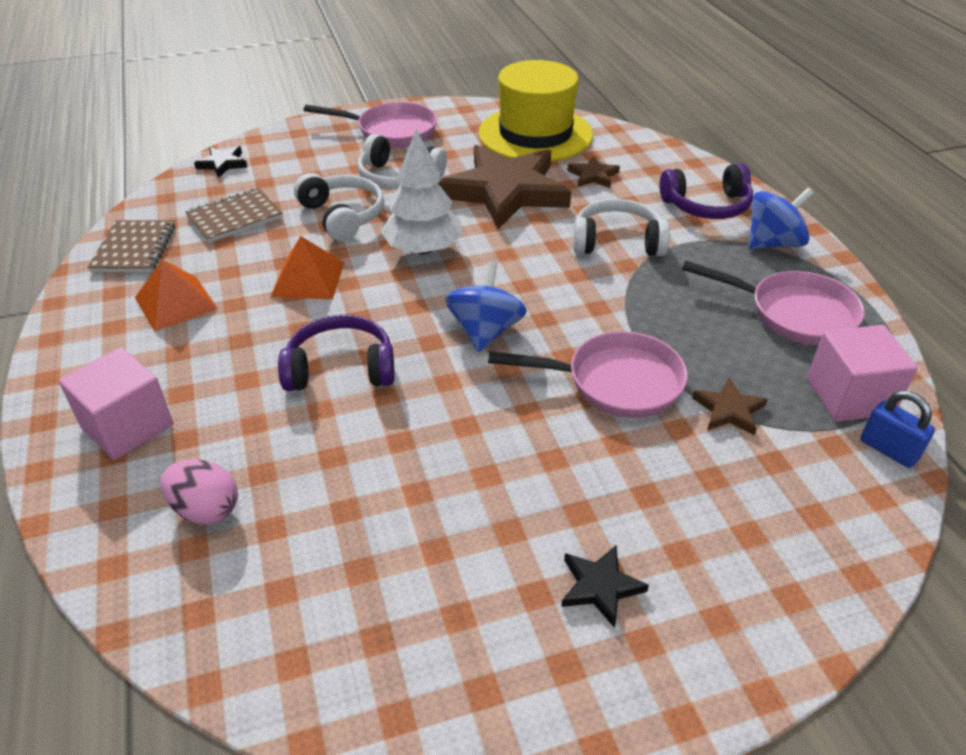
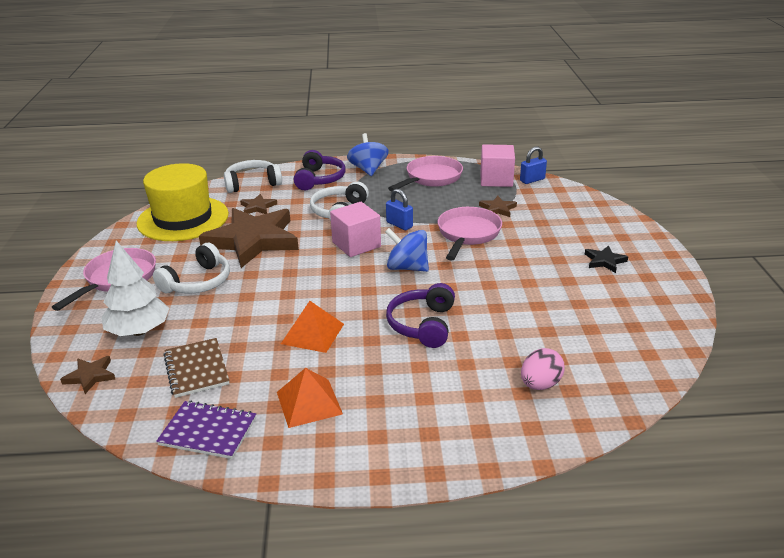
camera: 75 degrees left, 10 degrees down
(127, 426) = (453, 424): pink cube -> pink cube (356, 244)
(134, 249) = (208, 432): brown notebook -> purple notebook
(222, 164) = (90, 376): black star -> brown star
(342, 216) = (235, 312): white headphones -> white headphones (252, 183)
(423, 249) = (304, 281): white tree -> white tree (139, 331)
(609, 304) = (399, 225): none -> blue padlock

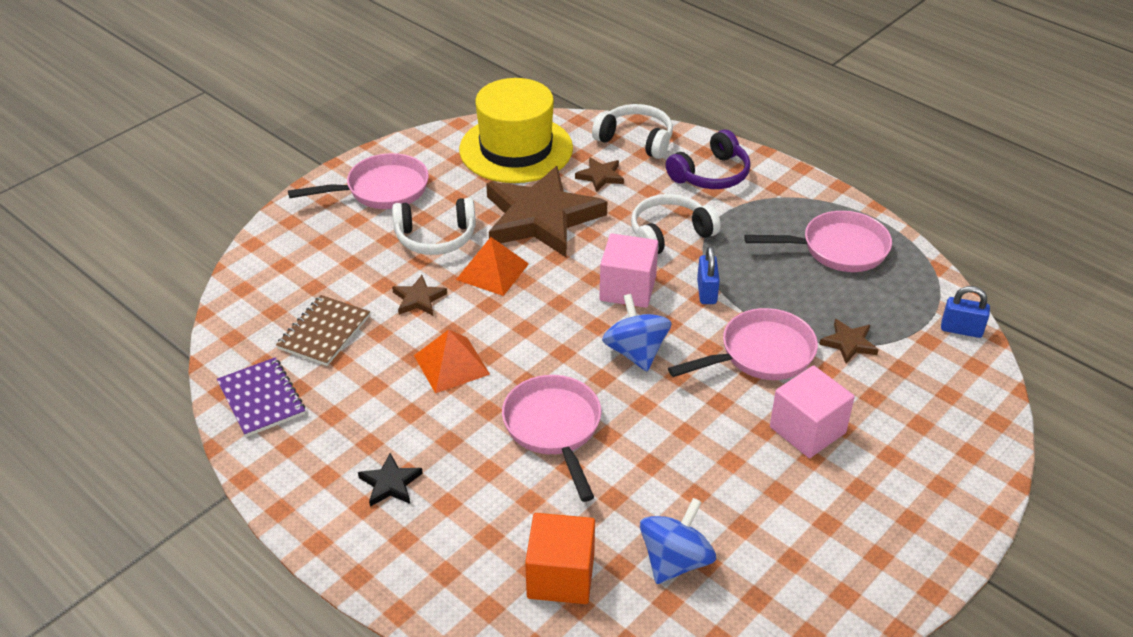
camera: 45 degrees right, 10 degrees up
(90, 376) = (251, 282): brown star -> brown star (418, 299)
(139, 331) = (331, 260): white tree -> none
(309, 403) = (358, 432): orange pyramid -> orange pyramid (492, 271)
(368, 170) = (783, 192): blue spinning top -> blue spinning top (675, 561)
(423, 325) = (554, 429): purple headphones -> pink pan
(496, 180) = (914, 300): pink cube -> pink cube (807, 430)
(540, 384) = (560, 576): pink egg -> orange cube
(604, 261) = (860, 499): black star -> black star (390, 483)

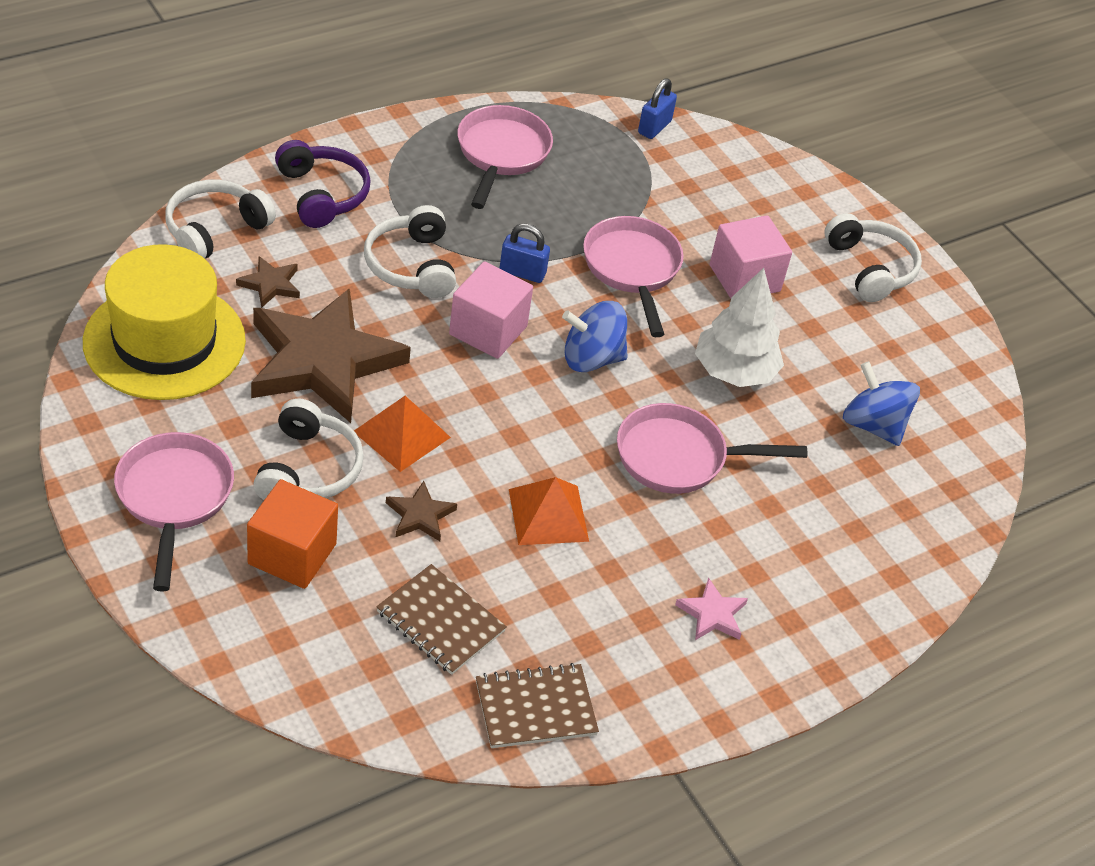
camera: 80 degrees left, 5 degrees up
(261, 399) = (535, 708): purple notebook -> brown notebook
(390, 483) = (712, 614): black star -> pink star
(560, 576) = (870, 511): orange cube -> orange cube (292, 554)
(680, 445) = (734, 372): none -> white tree
(849, 343) = (642, 205): brown star -> none
(898, 523) = (870, 268): none -> white headphones

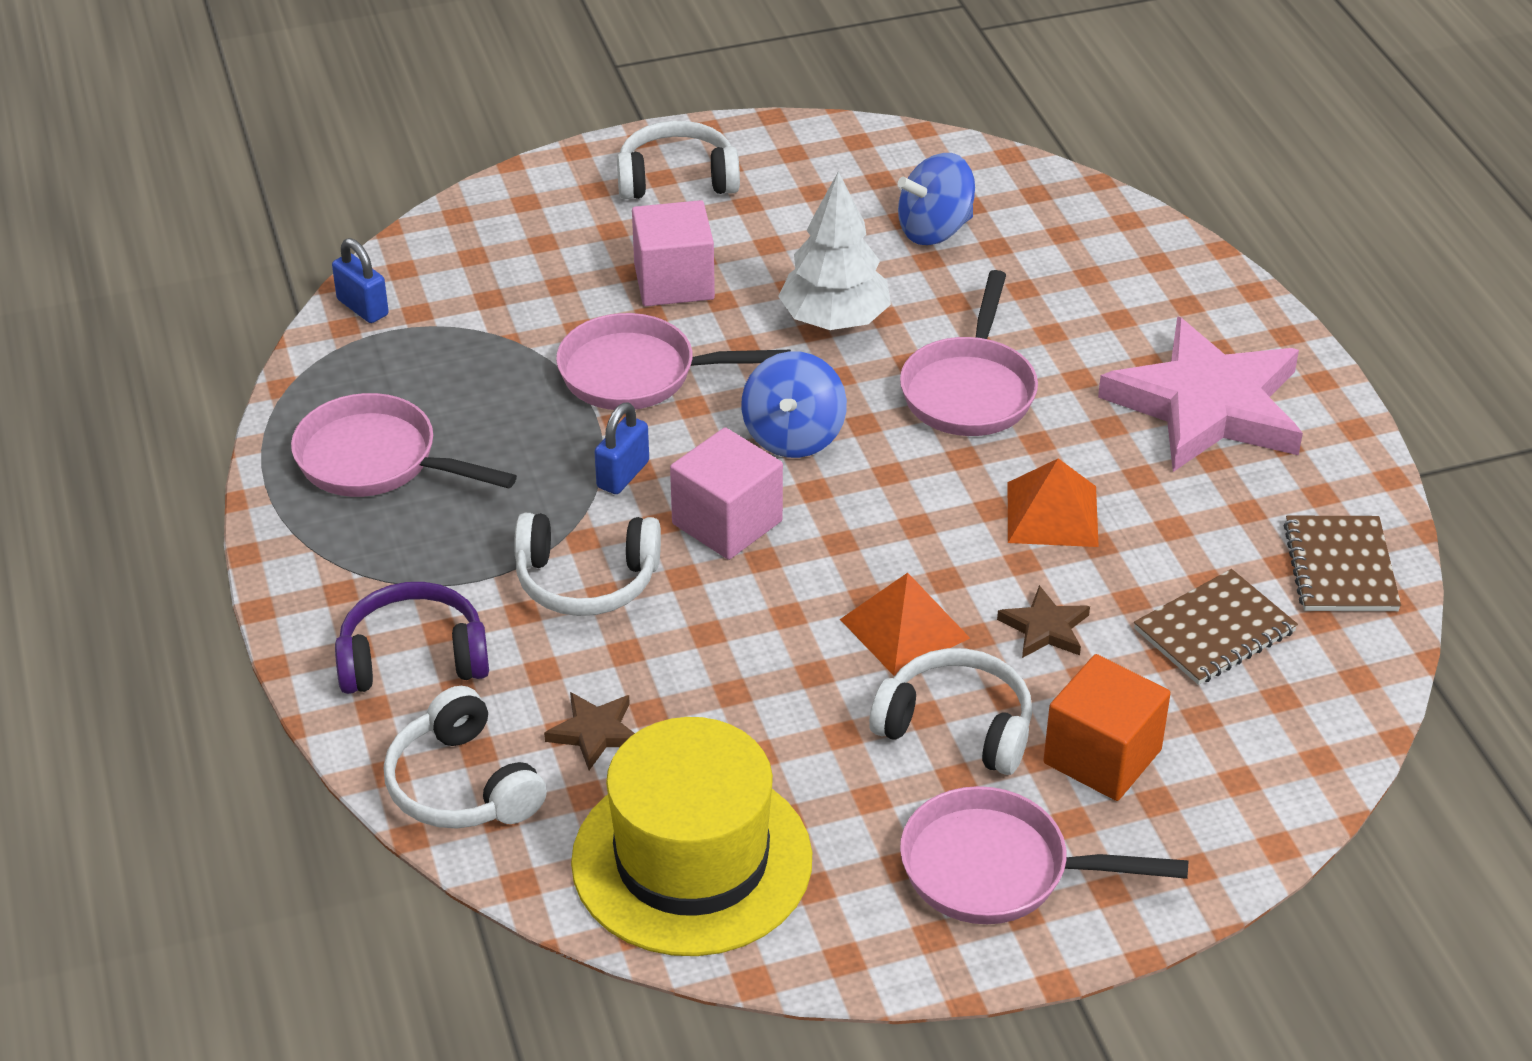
camera: 70 degrees left, 5 degrees down
(323, 361) = (759, 691): brown star -> none
(712, 614) = (1207, 406): pink star -> pink star, size x2.45

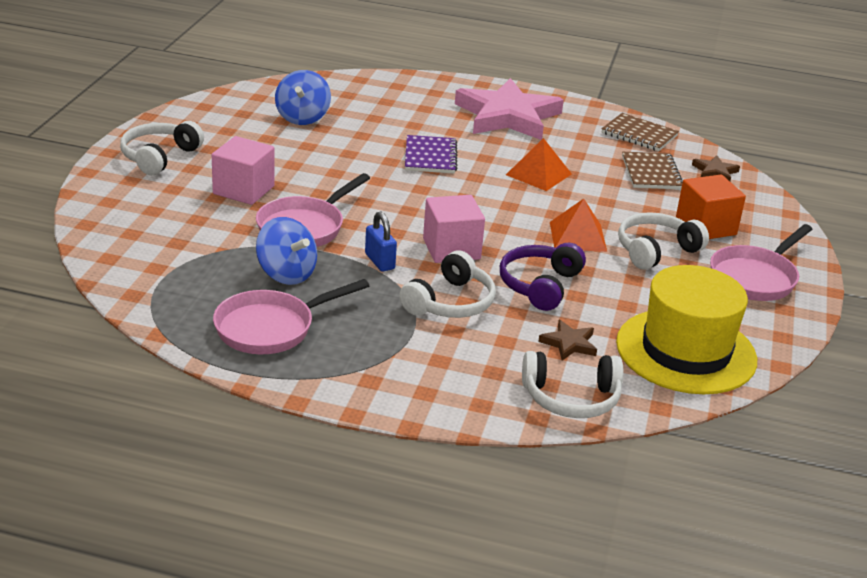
camera: 60 degrees left, 10 degrees down
(363, 307) = (125, 282): blue padlock -> none
(413, 657) = (453, 376): purple headphones -> purple headphones (540, 285)
(793, 436) = (408, 208): blue spinning top -> blue spinning top (286, 274)
(834, 320) = (335, 165): white tree -> none
(969, 390) = (430, 157): pink pan -> purple notebook
(1045, 628) = (612, 206): brown star -> brown star (715, 172)

